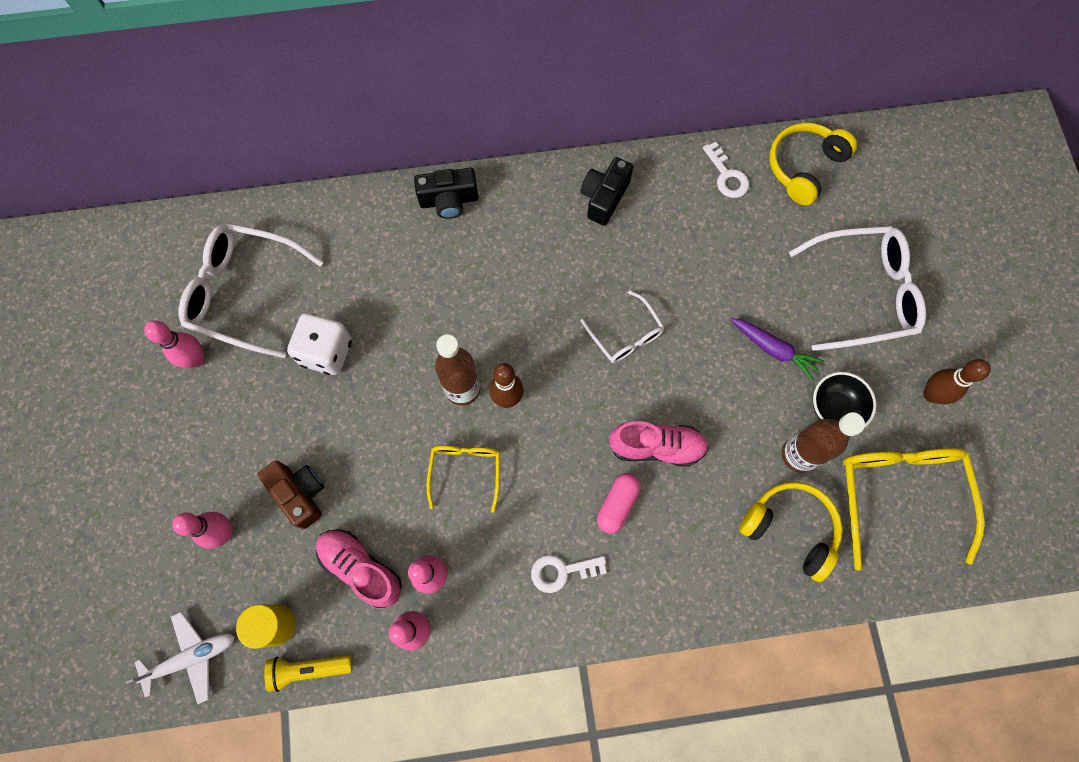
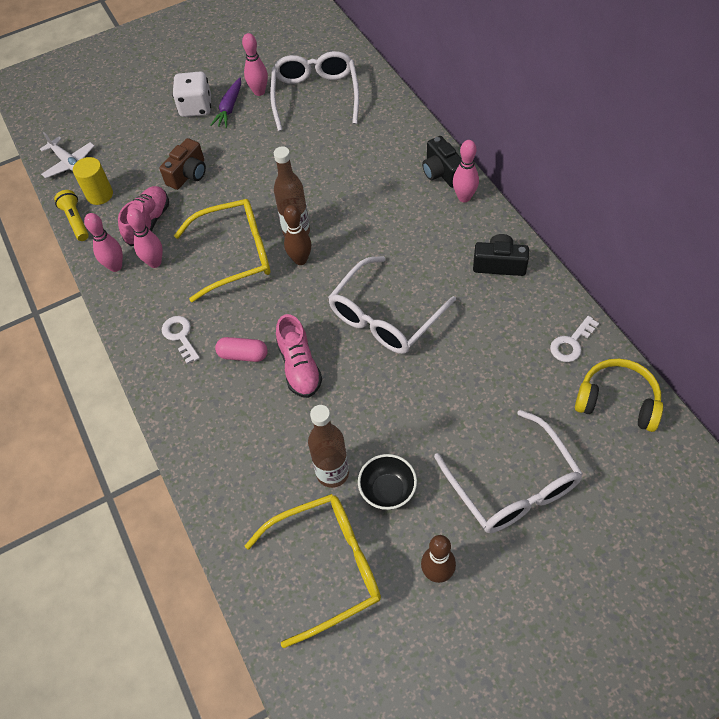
camera: 75 degrees right, 15 degrees down
(224, 533) = (150, 148): pink bowling pin -> pink bowling pin (464, 197)
(326, 352) = (292, 150): white dice -> white dice (196, 107)
(465, 471) = (235, 255): yellow glasses -> yellow glasses, size x1.78
(625, 335) = (385, 317): white glasses -> white glasses, size x1.78
(774, 349) = (422, 427): purple carrot -> purple carrot (229, 108)
(790, 528) = (265, 484): yellow headphones -> none

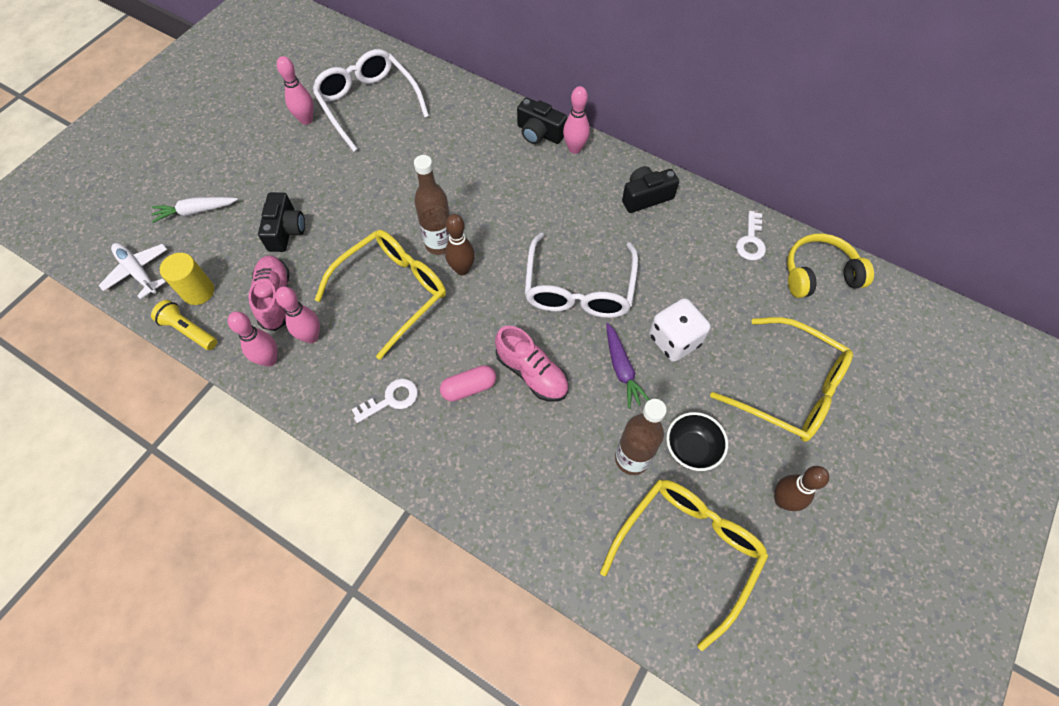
camera: 35 degrees left, 5 degrees up
(69, 163) = (138, 272): white plane -> white plane turned 150 degrees counterclockwise
(135, 134) = (195, 211): none -> white carrot
(180, 336) = (391, 399): white key -> white key turned 120 degrees clockwise
(188, 174) = (286, 231): brown camera -> black camera
(196, 107) = (247, 159): white dice -> white dice (674, 340)
(229, 108) = (285, 147): purple carrot -> purple carrot (622, 369)
(513, 485) = (789, 388): white glasses -> yellow glasses

